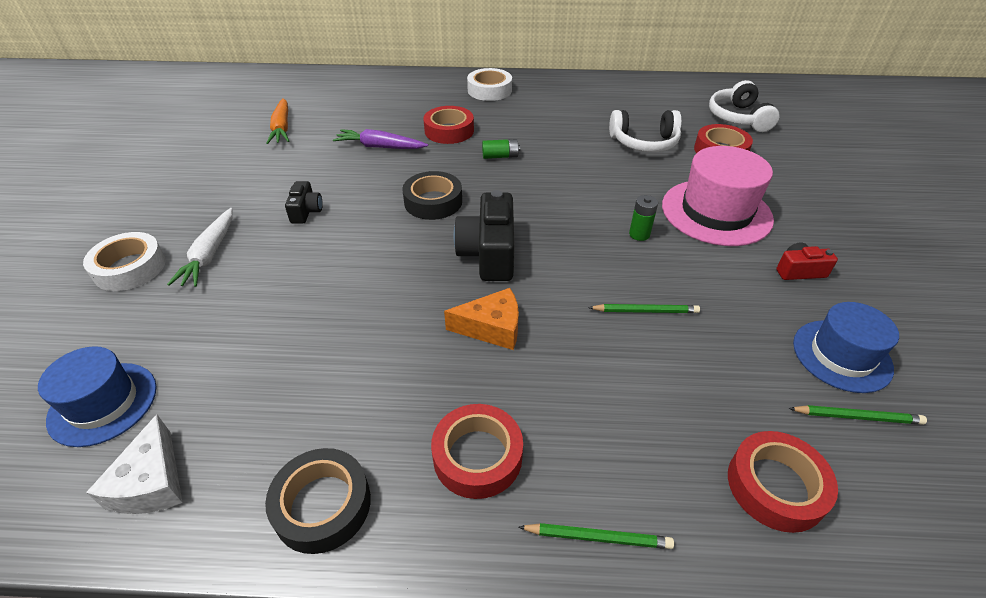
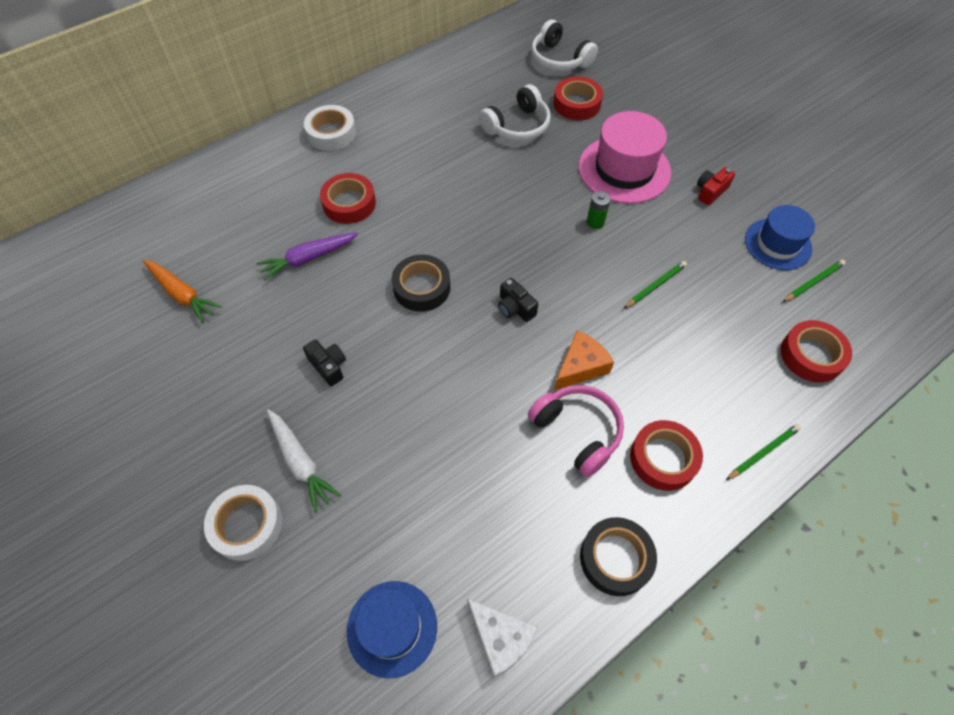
camera: 40 degrees left, 15 degrees up
(425, 374) = (577, 431): none -> pink headphones
(489, 254) = (515, 308): black camera -> black camera, size x0.54
(500, 156) = (423, 207): green battery -> none

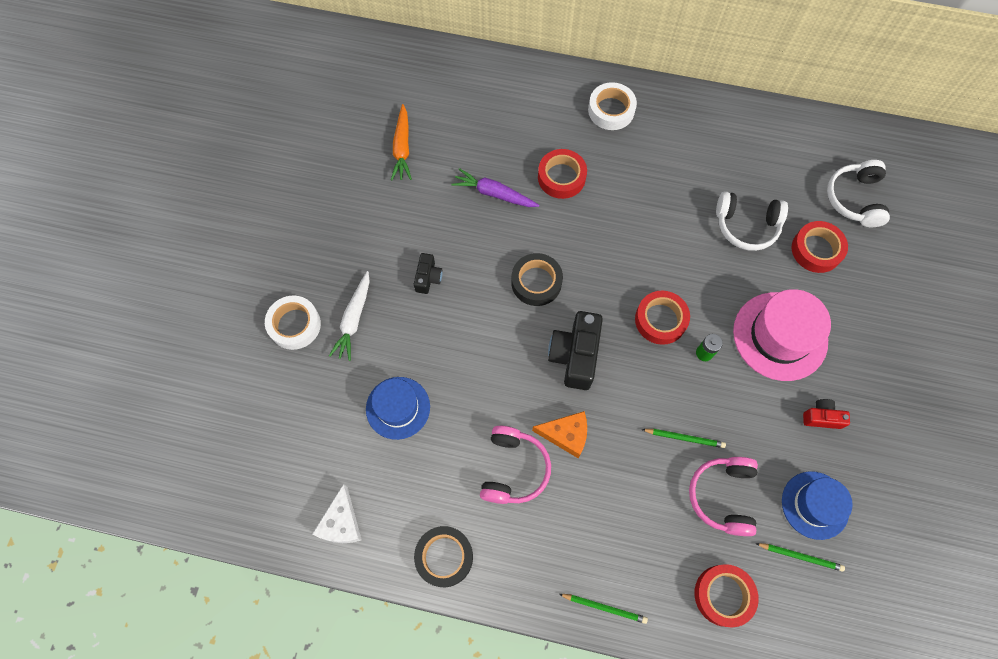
camera: 50 degrees right, 10 degrees up
(392, 628) = (300, 456): blue hat -> blue hat (398, 408)
(515, 308) = (575, 355): black camera -> black camera, size x1.86
(663, 458) = (541, 540): red tape -> red tape (660, 320)
(725, 296) = (722, 496): none -> pink headphones

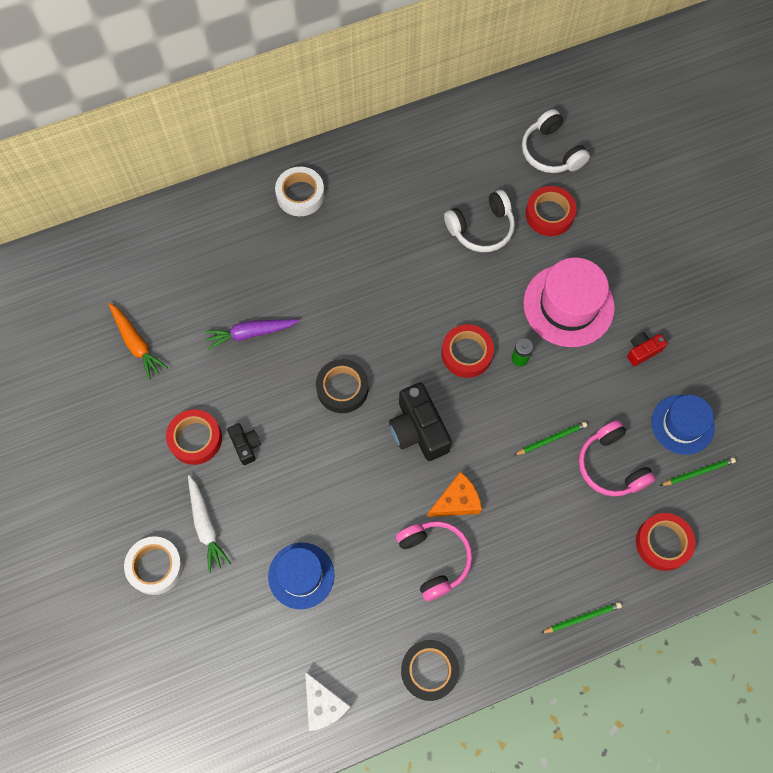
camera: 35 degrees left, 0 degrees up
(561, 177) = (299, 282): red tape -> red tape (195, 439)

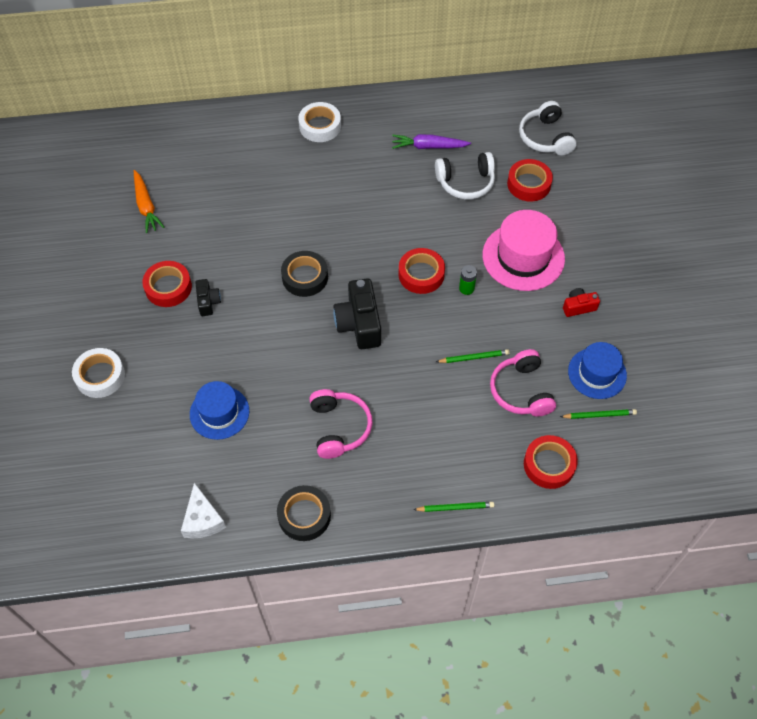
camera: 15 degrees right, 10 degrees down
(206, 526) = (153, 355): white carrot -> none
(250, 333) = (242, 219): purple carrot -> purple carrot (428, 146)
(457, 501) = (374, 387): orange cheese -> none

